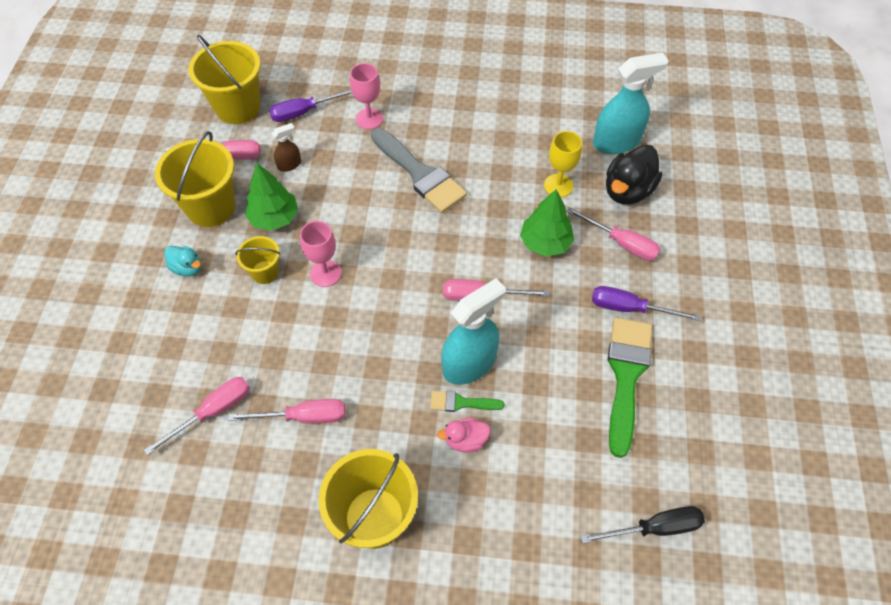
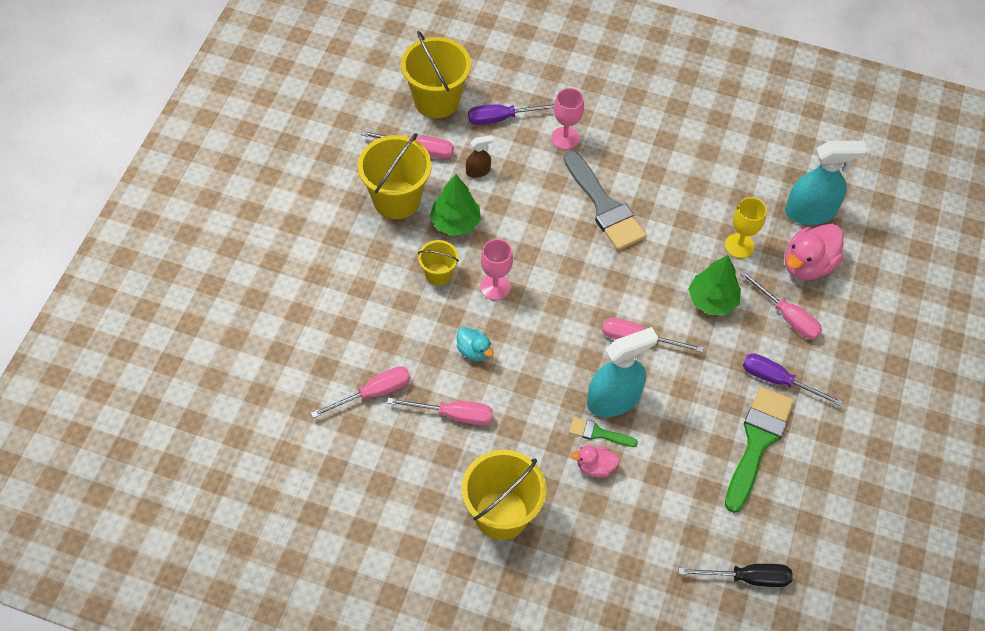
camera: 10 degrees right, 0 degrees up
(187, 268) = (367, 255): turquoise duck -> turquoise duck (474, 351)
(627, 191) = (807, 265): black duck -> pink duck

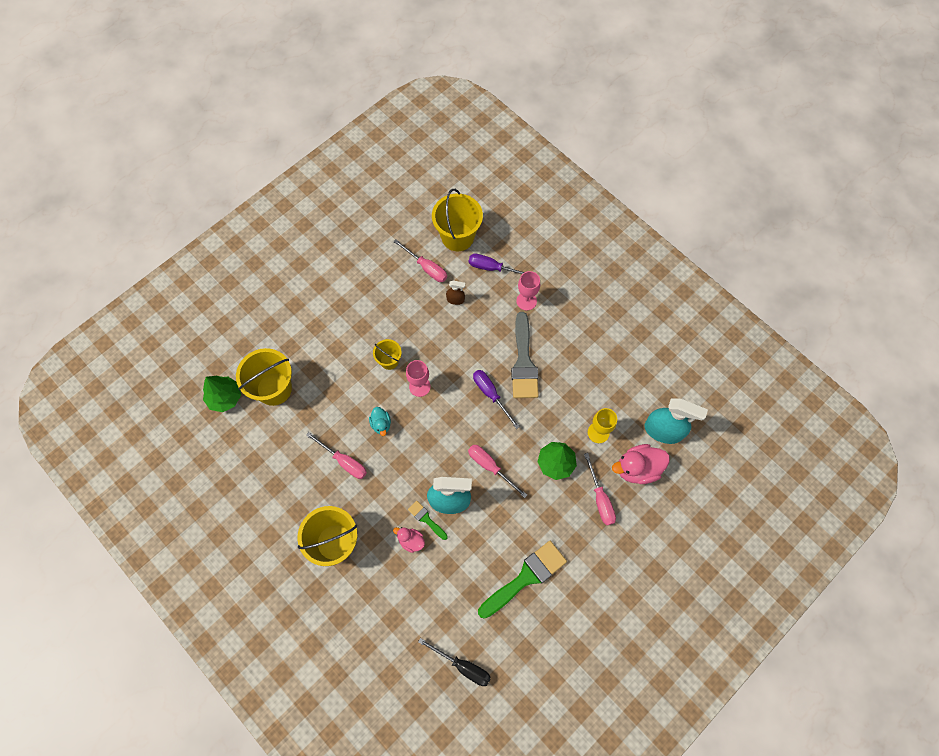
camera: 30 degrees right, 10 degrees up
(373, 393) = (304, 423): pink screwdriver -> none
(396, 199) = (392, 296): yellow bucket -> yellow bucket (274, 389)
(455, 222) = (420, 329): green tree -> green tree (225, 397)
(778, 380) = (566, 541): purple screwdriver -> purple screwdriver (491, 394)

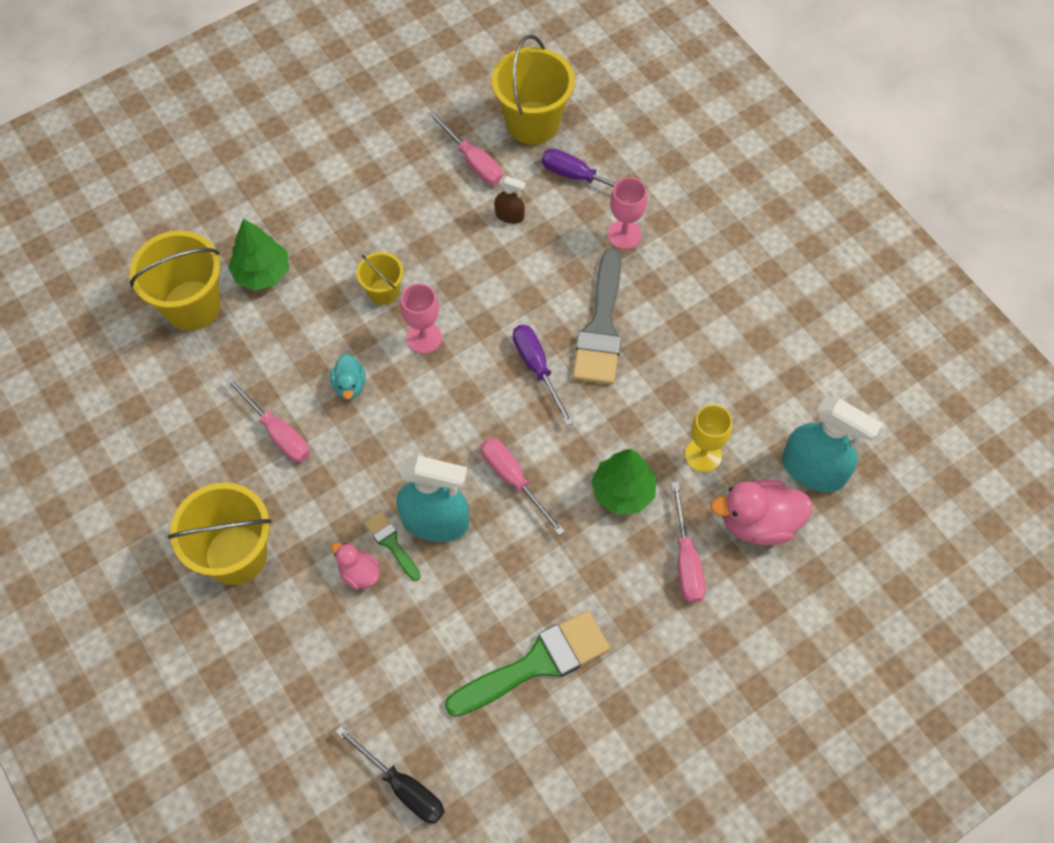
camera: 10 degrees right, 5 degrees down
(225, 397) = (112, 306): green tree -> green tree (262, 273)

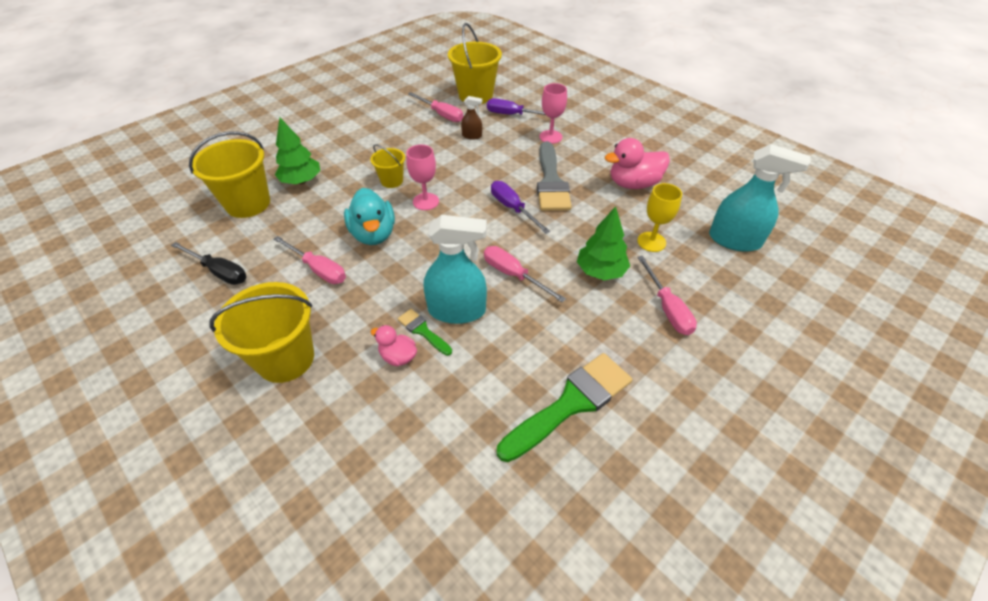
camera: 10 degrees left, 15 degrees down
(349, 385) = (373, 234): turquoise duck -> turquoise duck, size x1.80
(402, 786) = (470, 540): black screwdriver -> black screwdriver (219, 272)
(758, 522) = (711, 276): pink duck -> pink duck (633, 184)

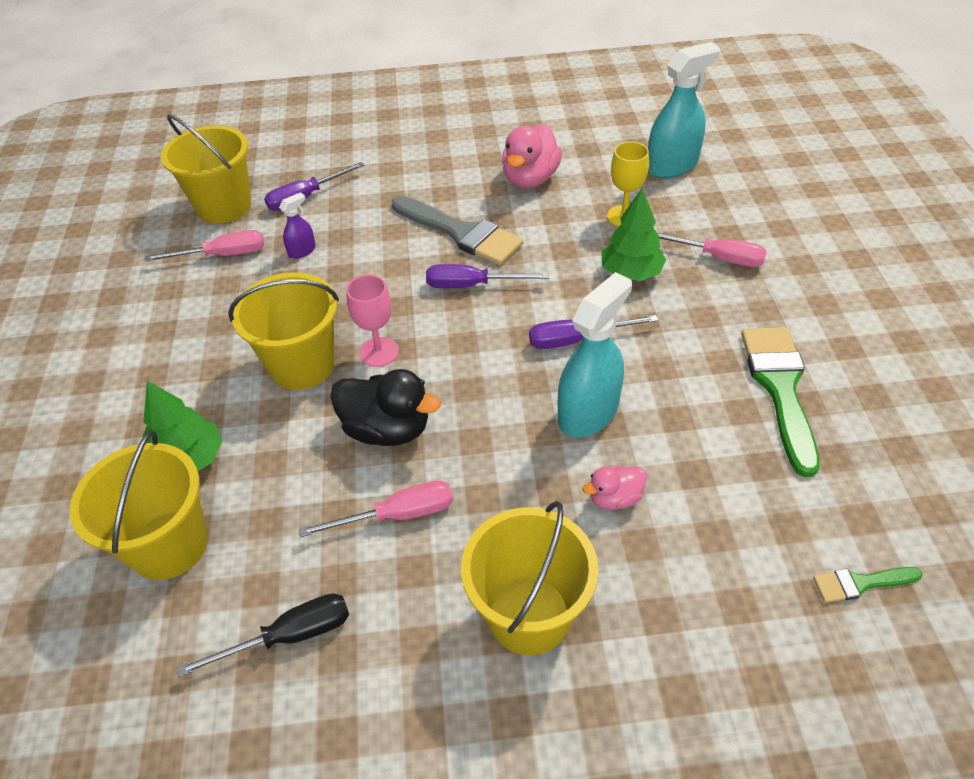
camera: 50 degrees left, 0 degrees up
(373, 234) = (387, 429): turquoise duck -> black duck
(392, 181) = (302, 365): yellow bucket -> yellow bucket, size x1.86
(423, 331) = (594, 457): green brush -> green brush (860, 583)
(472, 136) = (302, 251): brown spray bottle -> purple spray bottle
(513, 275) = (576, 339): pink screwdriver -> purple screwdriver
(550, 137) = (384, 191): pink goblet -> none

